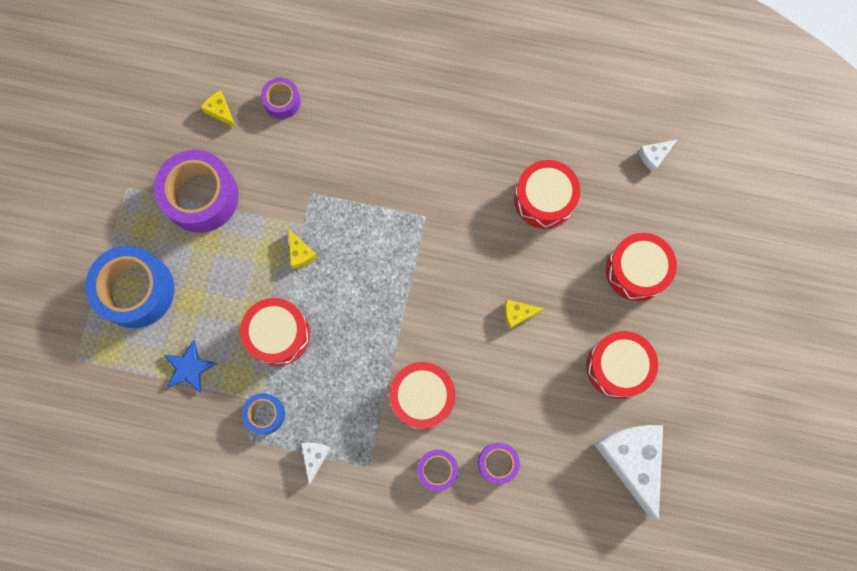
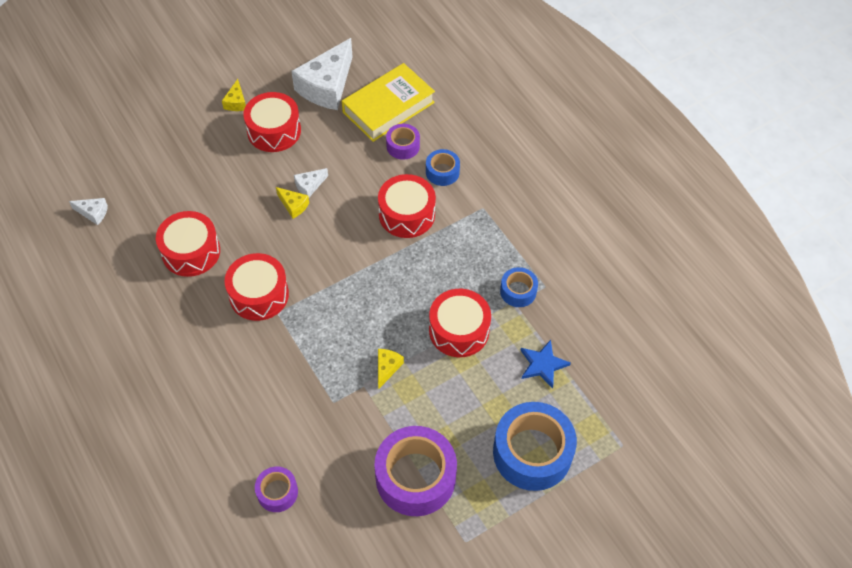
camera: 135 degrees left, 20 degrees down
(220, 111) = (331, 532): yellow cheese -> yellow cheese (236, 102)
(315, 457) = (510, 241): white cheese -> white cheese (309, 186)
(437, 470) = (442, 172): purple tape -> blue tape
(554, 492) = (388, 107): none -> yellow book
(636, 270) = (195, 165): red drum -> red drum (259, 294)

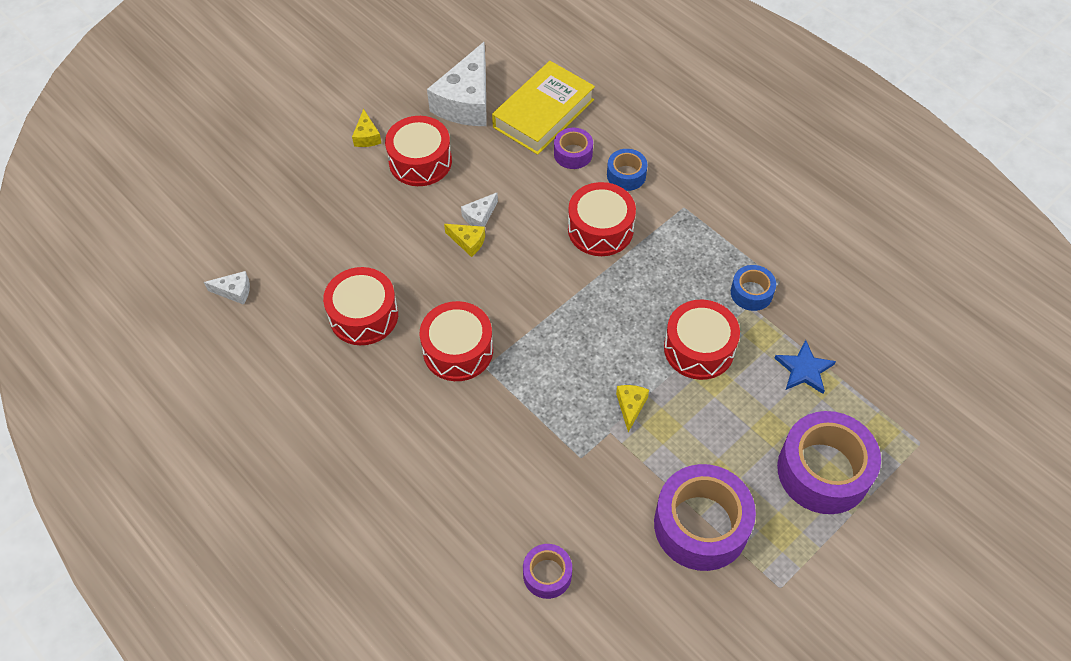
camera: 10 degrees left, 0 degrees up
(532, 453) = (823, 471): blue tape -> purple tape

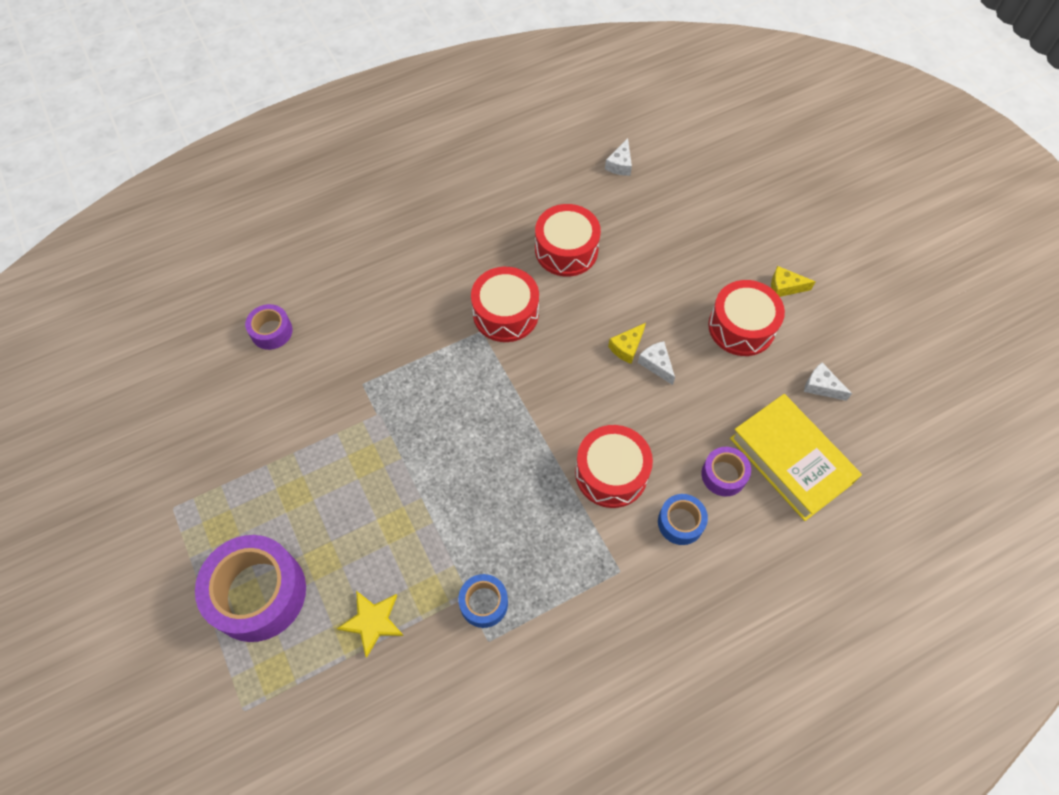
camera: 105 degrees right, 5 degrees up
(466, 101) = (821, 386): white cheese -> white cheese, size x0.44
(630, 406) = (395, 439): yellow cheese -> none
(699, 348) = (434, 523): red drum -> none
(701, 525) = (257, 461): purple tape -> none
(804, 369) = (372, 622): blue star -> yellow star

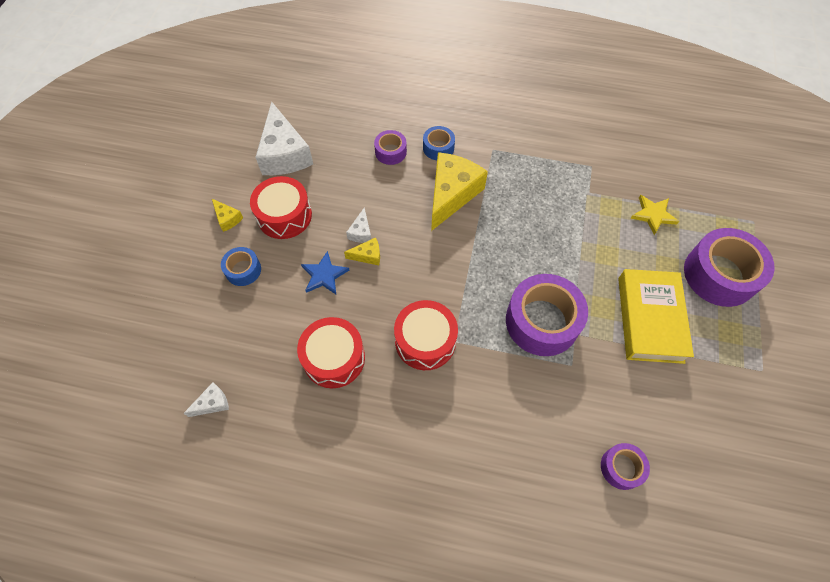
camera: 140 degrees left, 0 degrees up
(416, 404) = (542, 321): none -> purple tape
(484, 603) = (581, 183): blue tape -> blue tape (243, 270)
(611, 473) = (452, 194): red drum -> yellow cheese
(645, 303) = (324, 275): none -> blue star
(790, 460) = (347, 134): yellow book -> yellow book (650, 319)
(821, 386) = (284, 154): white cheese -> white cheese, size x2.26

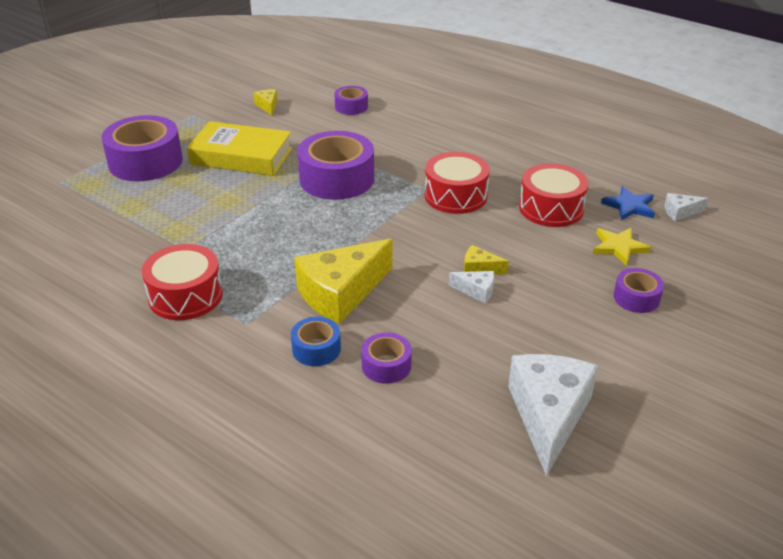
camera: 155 degrees left, 25 degrees down
(227, 219) = (652, 356): yellow cheese -> yellow cheese (268, 106)
(243, 270) = (636, 298): blue tape -> purple tape
(284, 215) = (570, 336): red drum -> red drum (185, 296)
(324, 275) = (538, 267): blue star -> blue star (629, 206)
(361, 232) = (476, 291): white cheese -> white cheese turned 75 degrees clockwise
(650, 319) = (241, 156): yellow book -> yellow book turned 75 degrees clockwise
(653, 215) = (143, 212): yellow star -> yellow star (619, 247)

